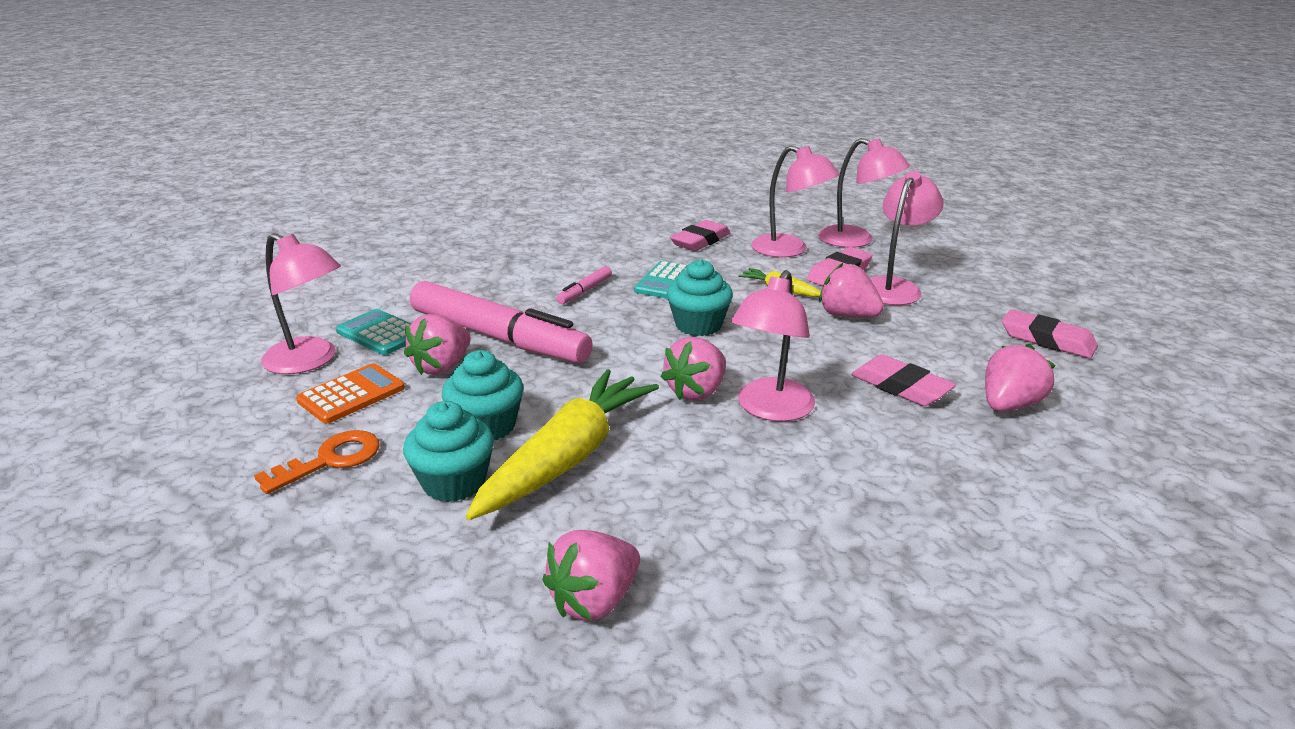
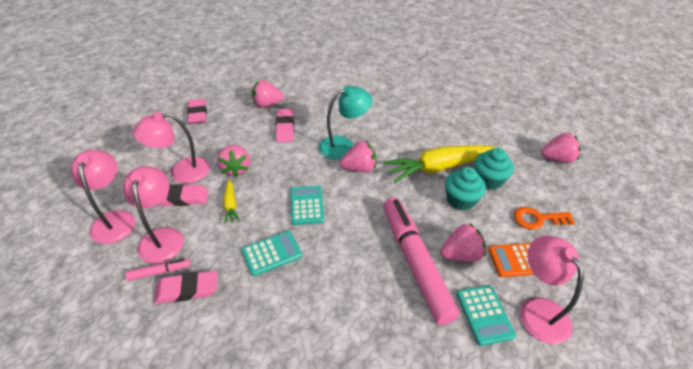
camera: 140 degrees left, 15 degrees up
(585, 291) = (327, 278): pink marker -> pink marker (160, 272)
(594, 600) = (467, 123): pink strawberry -> pink strawberry (557, 159)
(698, 325) = (306, 205): turquoise cupcake -> turquoise calculator
(770, 409) = (343, 146): pink lamp -> turquoise lamp

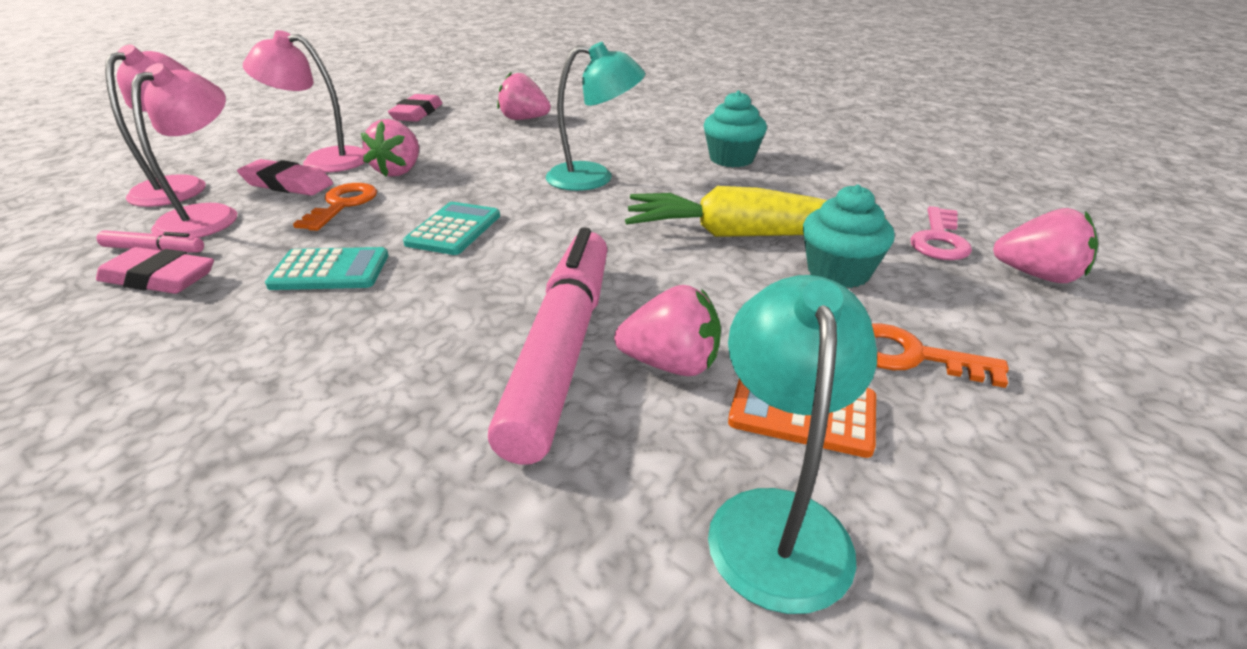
camera: 25 degrees right, 10 degrees down
(230, 205) = (342, 205): yellow carrot -> orange key
(285, 128) = (522, 145): pink eraser -> none
(359, 168) = (591, 207): pink strawberry -> none
(460, 200) = (748, 286): turquoise cupcake -> turquoise cupcake (731, 159)
(484, 315) = (629, 481): turquoise calculator -> none
(514, 147) = (939, 240): none -> pink key
(538, 310) = (777, 520): pink lamp -> turquoise lamp

